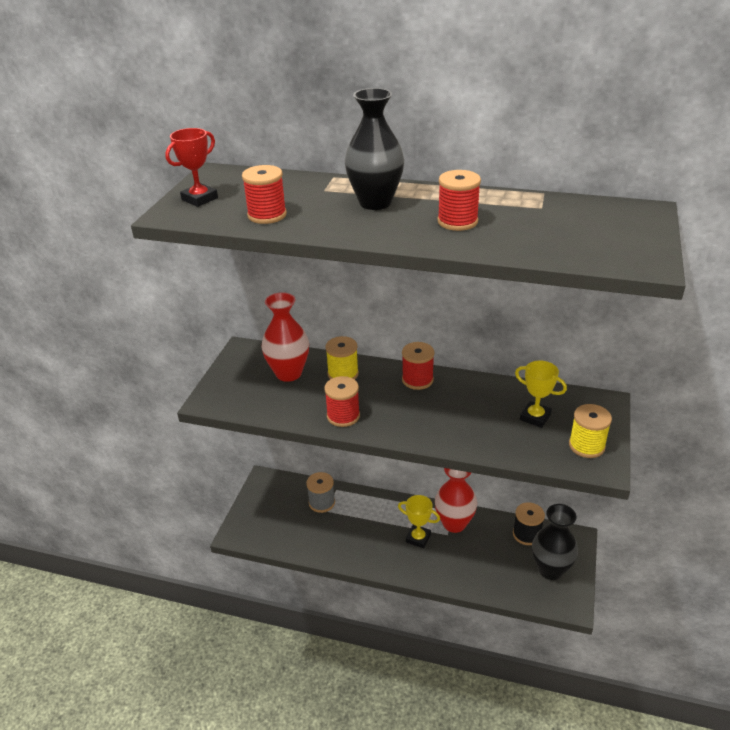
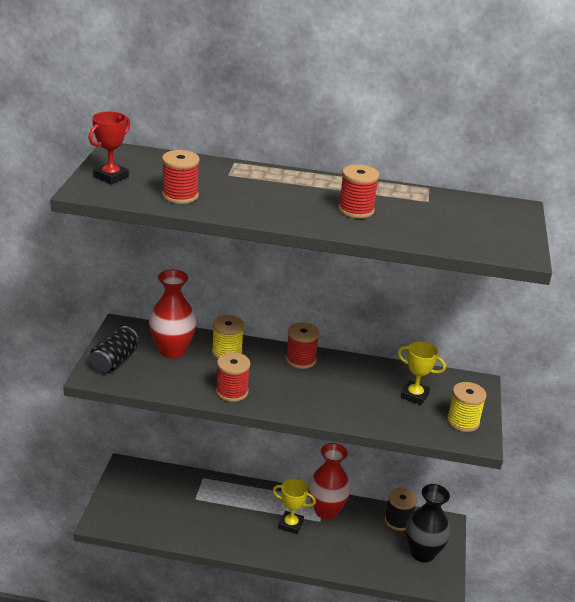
camera: 10 degrees left, 5 degrees down
(230, 386) = (114, 361): none -> black can
(322, 502) = (189, 490): grey spool -> none
(375, 202) = (278, 189): black vase -> none

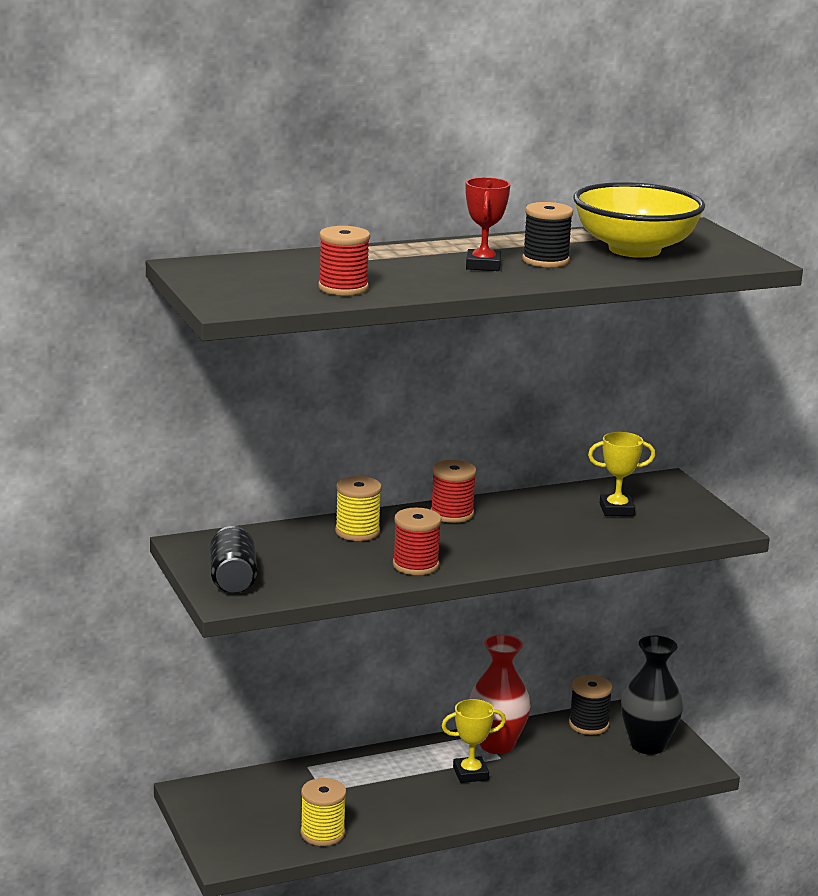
camera: 30 degrees left, 10 degrees down
(111, 177) = (232, 289): red trophy -> red trophy (483, 265)
(172, 351) = (289, 549): red vase -> none
(356, 210) = (545, 261): red spool -> black spool
(438, 218) = (634, 250): none -> yellow bowl
(463, 421) = (693, 517): yellow spool -> yellow spool (322, 833)

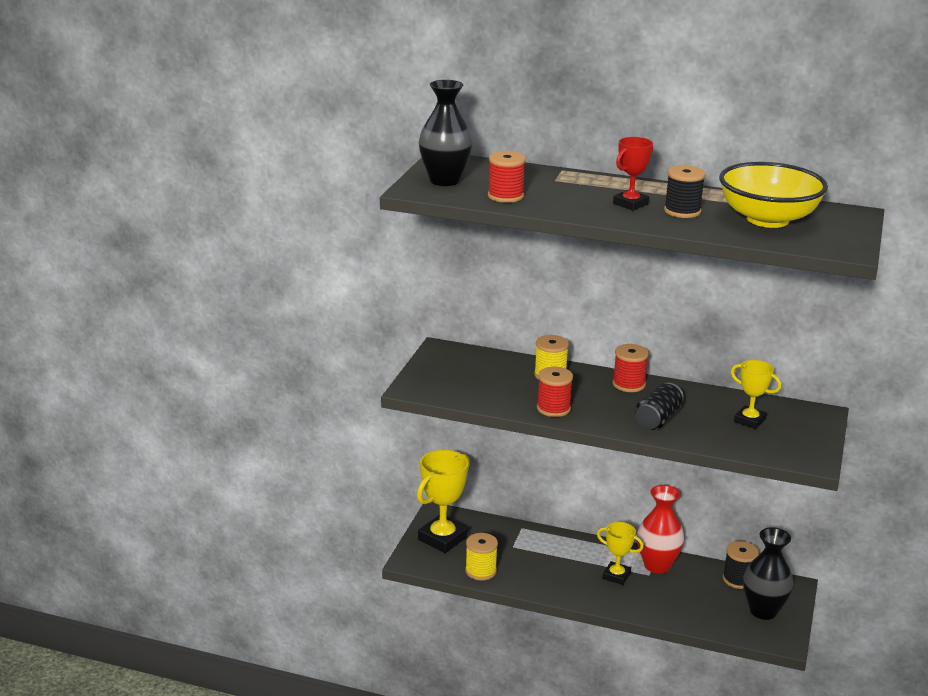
camera: 40 degrees right, 5 degrees up
(232, 817) = (442, 538): none -> yellow trophy
(233, 579) = (433, 378): black can -> black can (658, 420)
(241, 288) = (444, 180): none -> black vase

